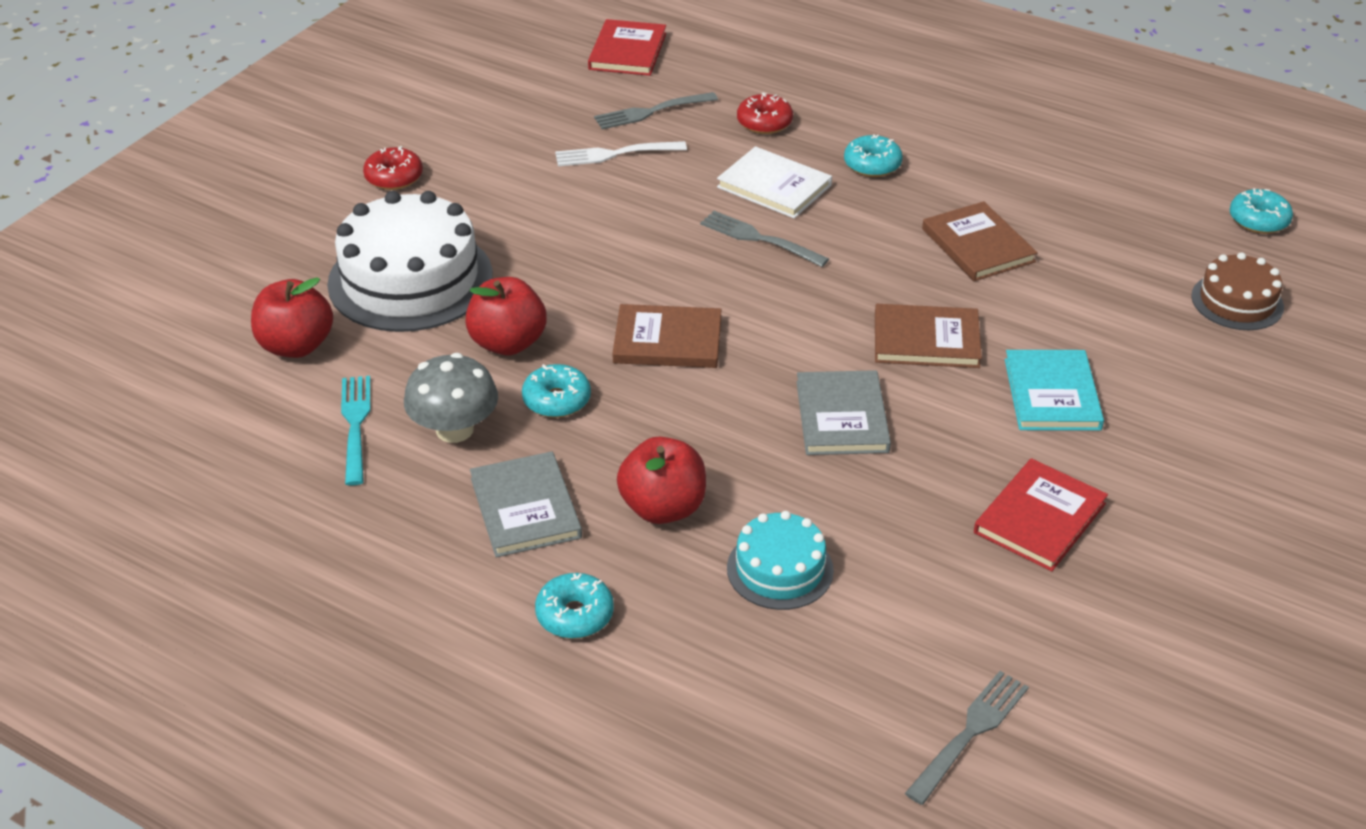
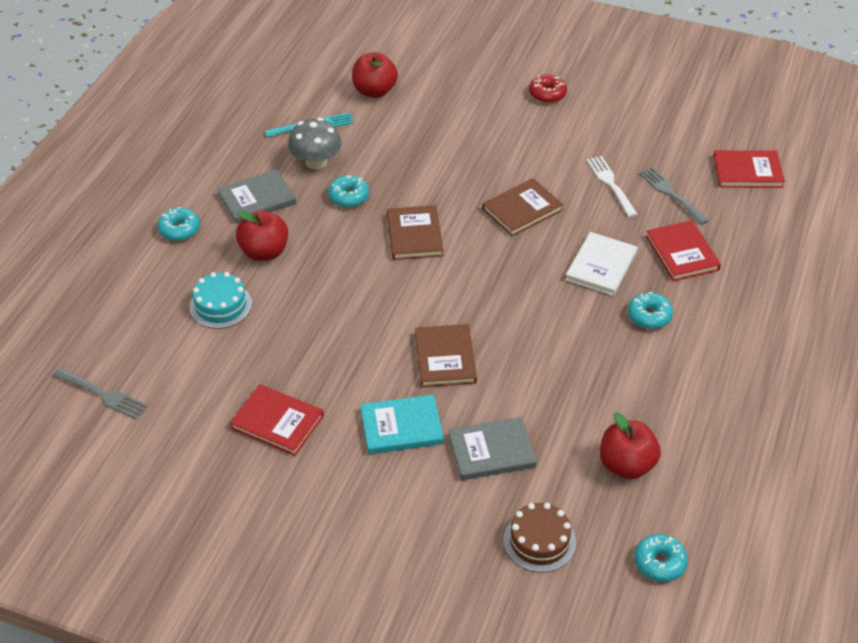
camera: 80 degrees right, 5 degrees up
(410, 279) = (446, 120): white cake -> none
(508, 343) = (396, 169): red apple -> red apple (626, 465)
(760, 239) = (535, 265): grey fork -> none
(764, 122) = (682, 253): red donut -> red book
(842, 417) = (357, 321): grey book -> grey book (491, 451)
(977, 245) = (564, 381): brown book -> brown book (522, 209)

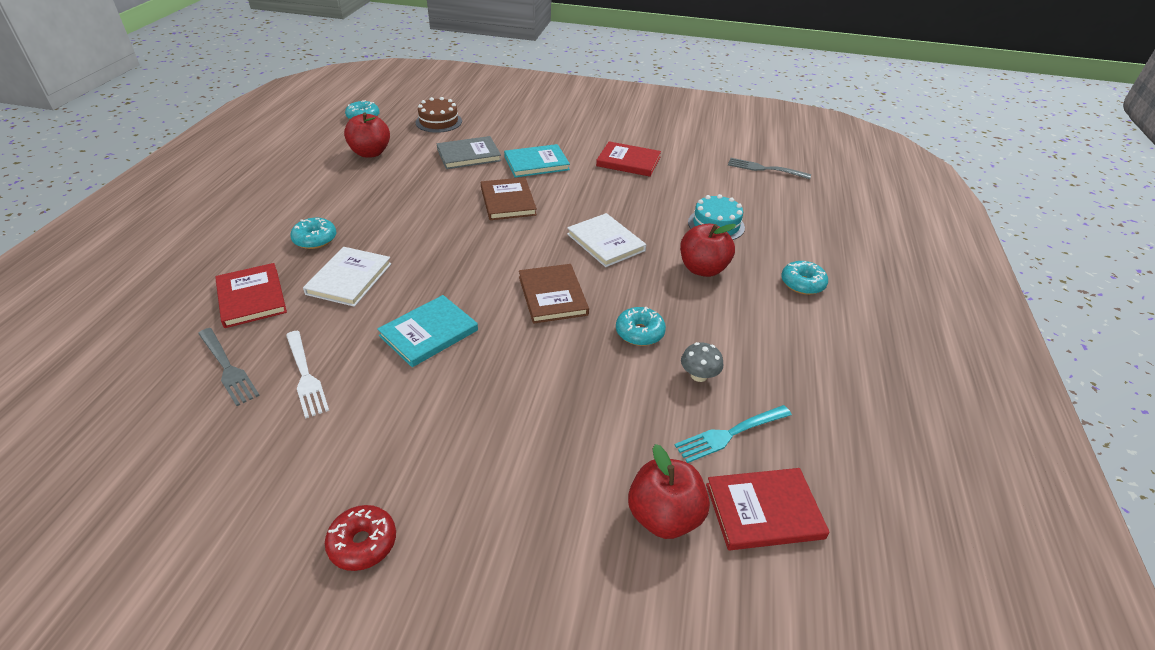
camera: 170 degrees right, 5 degrees down
(257, 199) = (743, 322): grey book -> none
(316, 162) = (699, 375): grey mushroom -> grey mushroom, size x0.60
(348, 291) = (606, 242): none -> white book
(522, 209) = (429, 333): brown book -> turquoise book
(747, 171) = (94, 412): red book -> red book (764, 511)

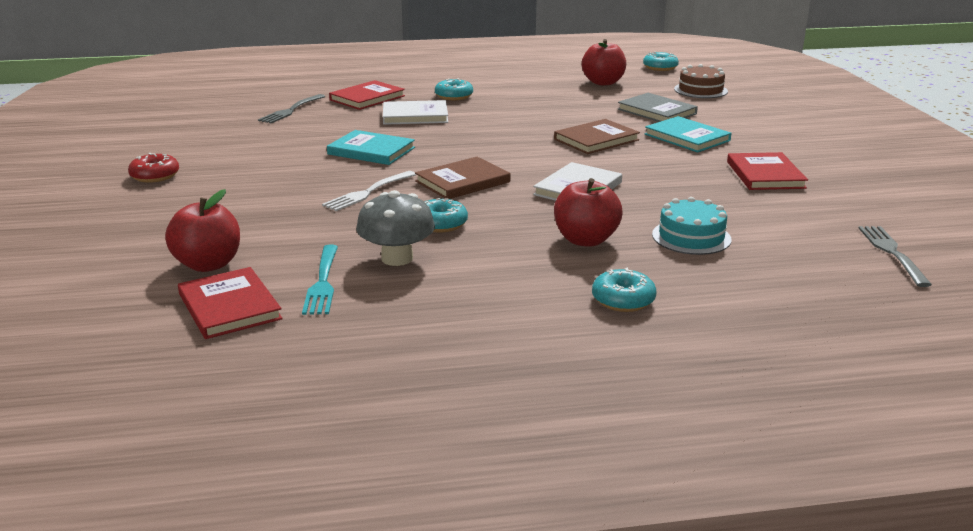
camera: 70 degrees right, 15 degrees down
(305, 375) = (297, 129): white fork -> white fork (368, 192)
(699, 375) = (397, 258): grey mushroom -> grey mushroom, size x1.68
(731, 433) = (322, 282): turquoise fork -> turquoise fork turned 135 degrees counterclockwise

